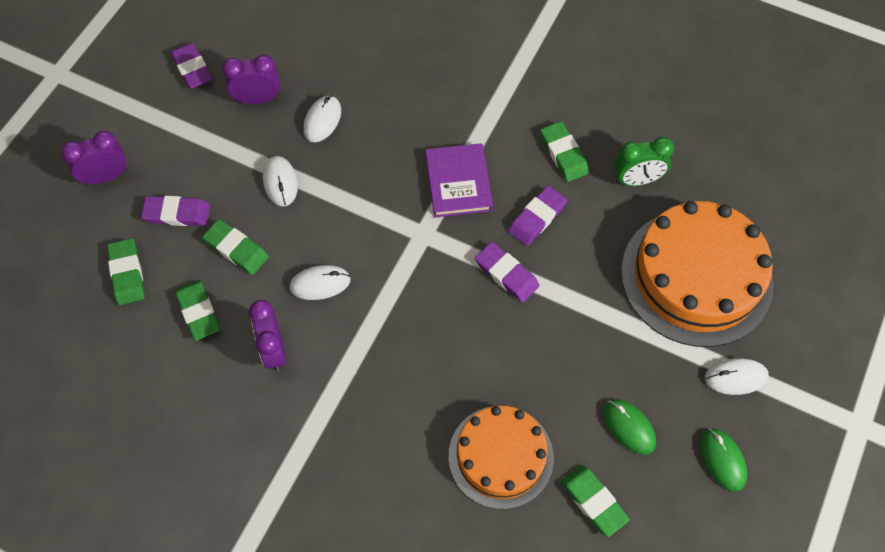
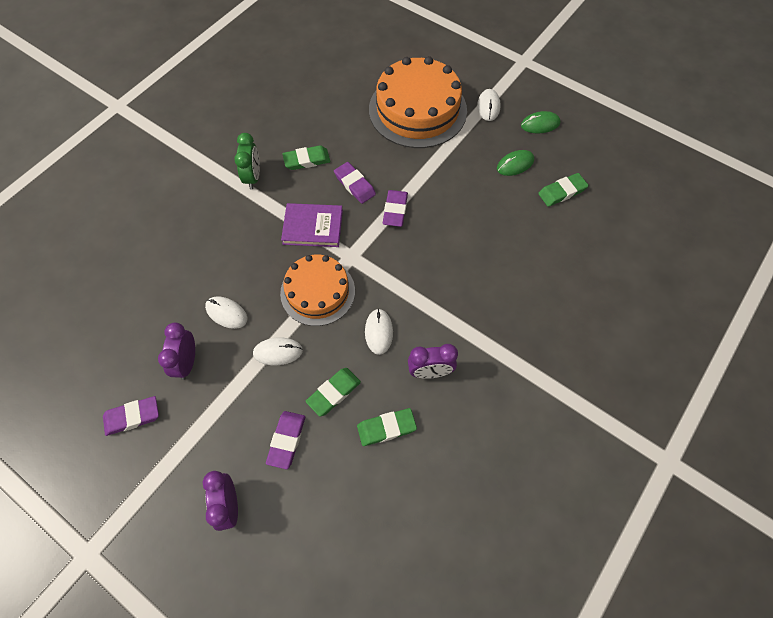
camera: 80 degrees left, 0 degrees up
(127, 274) = (337, 488): green eraser -> none
(500, 456) = (528, 236): orange cake -> orange cake (317, 292)
(506, 274) = (395, 210): purple eraser -> purple eraser turned 45 degrees counterclockwise
(637, 180) = (339, 124): green clock -> green clock (253, 177)

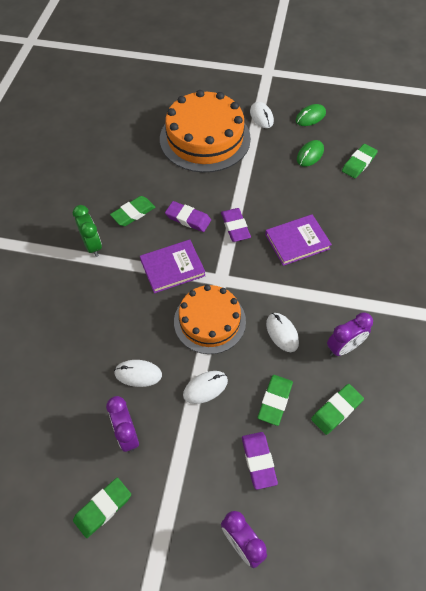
camera: 25 degrees left, 5 degrees down
(132, 417) = (103, 508): purple eraser -> green eraser
(447, 248) = (297, 241): none -> purple book

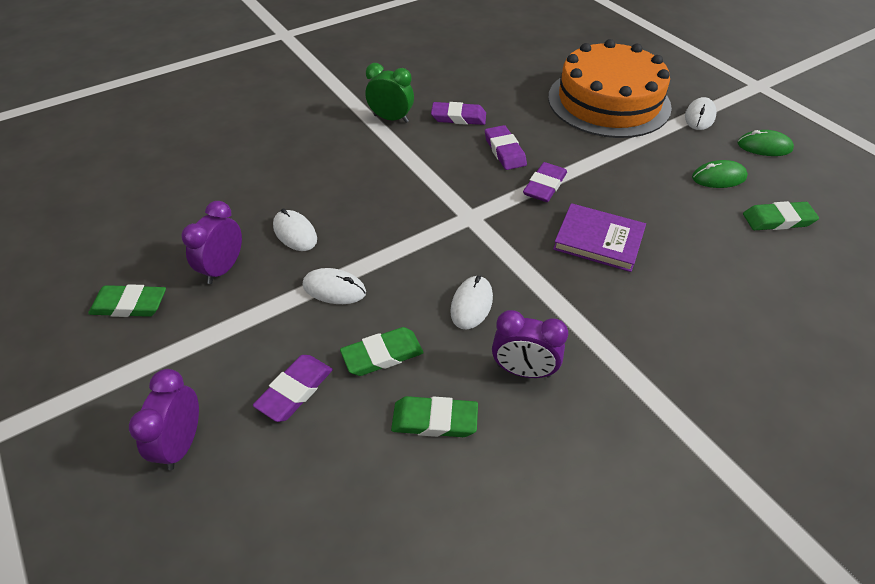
camera: 45 degrees right, 10 degrees down
(92, 245) = (391, 118): green clock -> green clock turned 90 degrees counterclockwise
(133, 213) = (458, 117): green eraser -> purple eraser
(172, 268) = (437, 177): purple book -> none
(209, 321) = (413, 241): orange cake -> none

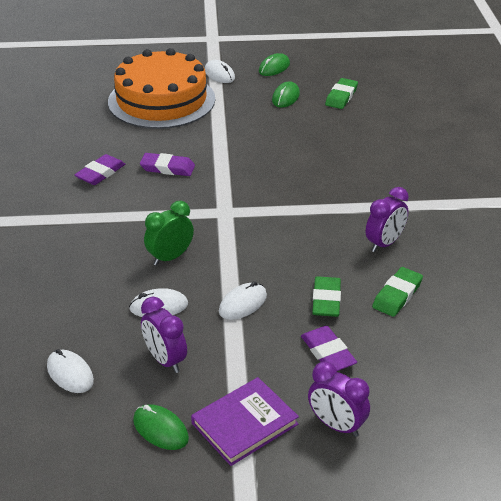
camera: 60 degrees left, 10 degrees down
(129, 305) = (160, 429): green eraser -> green mouse
(391, 118) = (61, 207): green clock -> green clock (170, 257)
(471, 304) = (312, 243): white mouse -> white mouse (70, 373)
(544, 186) = (225, 166): purple eraser -> none
(598, 240) = (299, 167): purple book -> purple book (244, 423)

